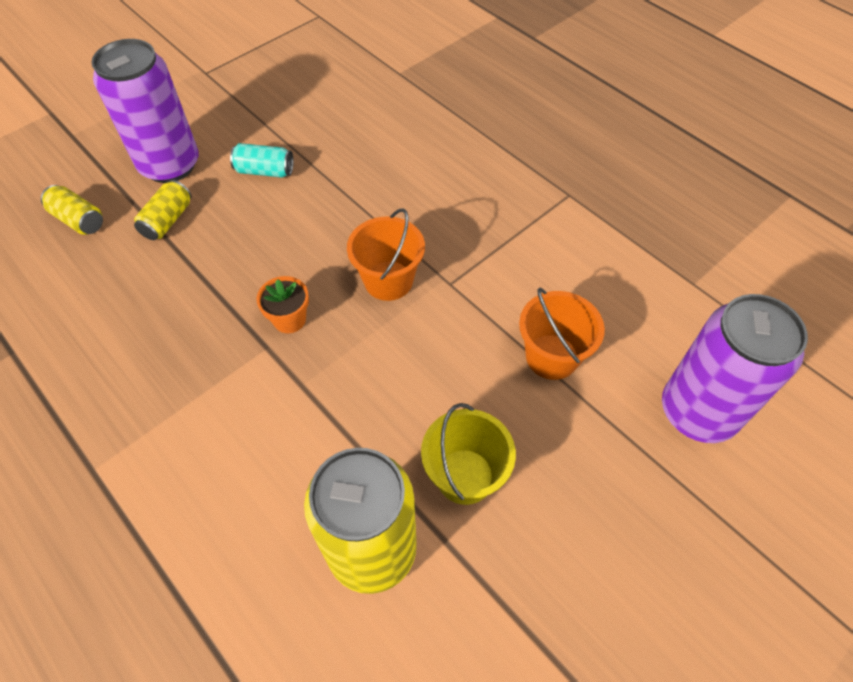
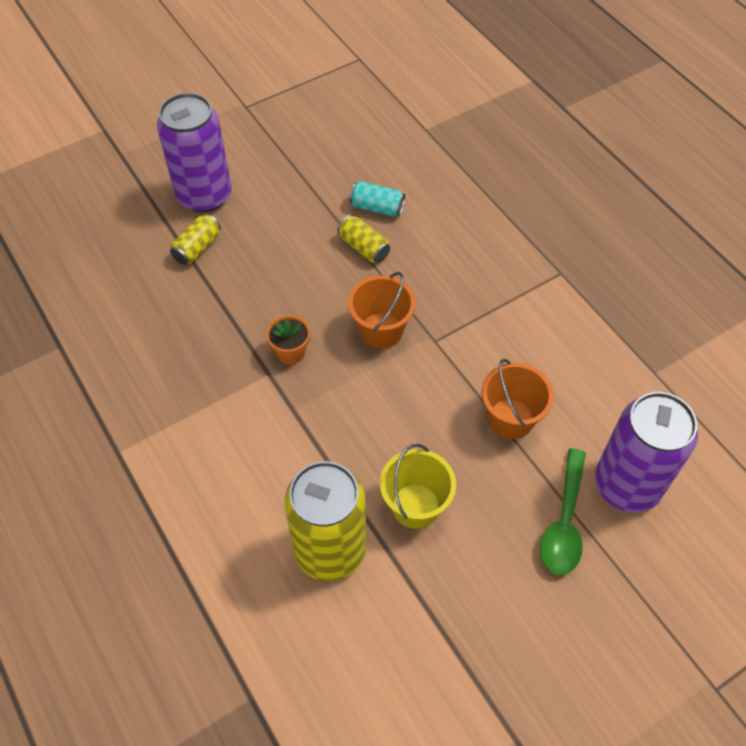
camera: 10 degrees right, 0 degrees up
(79, 220) = (121, 237): yellow can -> yellow can (364, 247)
(265, 171) = (287, 212): turquoise can -> turquoise can (377, 207)
(640, 467) = (564, 522): none -> green spoon

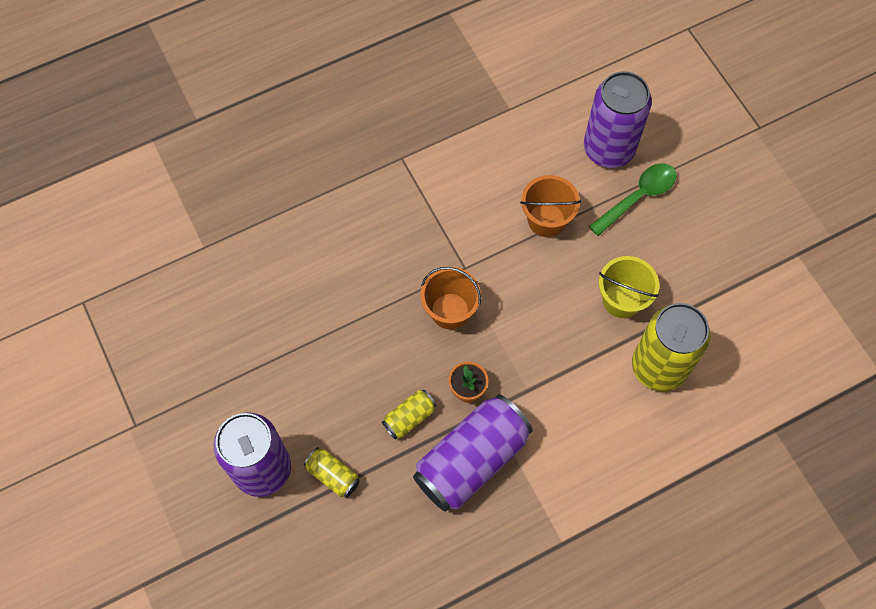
camera: 85 degrees left, 10 degrees up
(212, 361) = (471, 460): none -> purple can
(364, 247) = (352, 318): yellow can -> yellow can (409, 417)
(377, 207) = (303, 302): turquoise can -> none
(564, 522) = (638, 197): green spoon -> green spoon turned 60 degrees counterclockwise

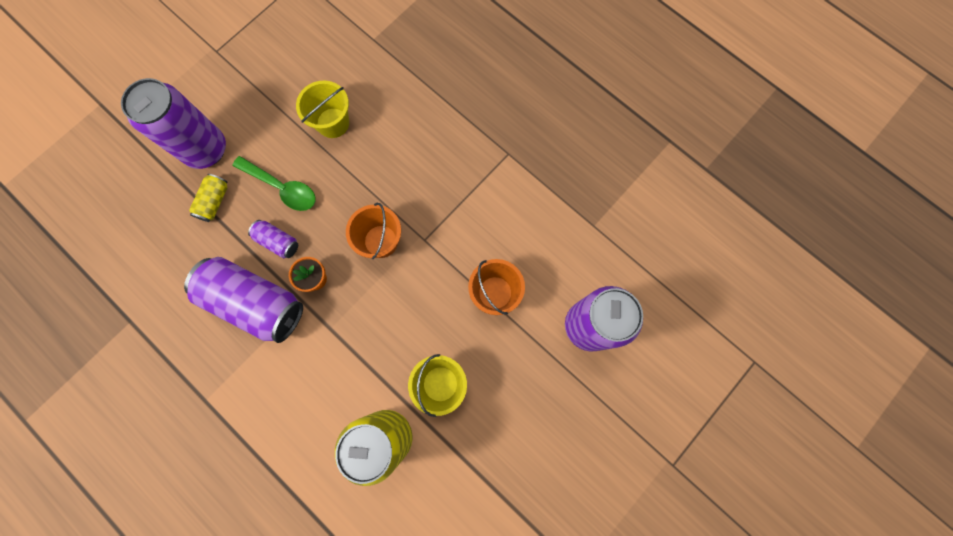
camera: 70 degrees right, 10 degrees up
(290, 319) = (333, 123): none -> yellow bucket
(409, 417) = (278, 242): yellow can -> purple can
(638, 197) = (549, 368): green spoon -> green spoon (282, 188)

